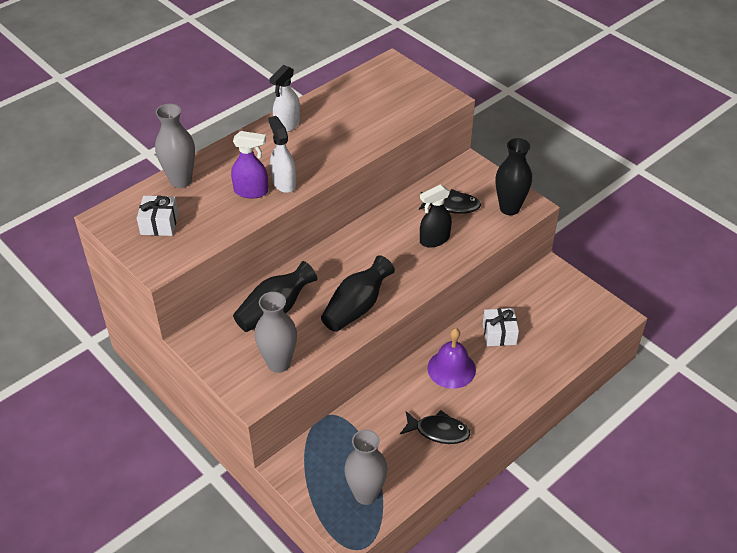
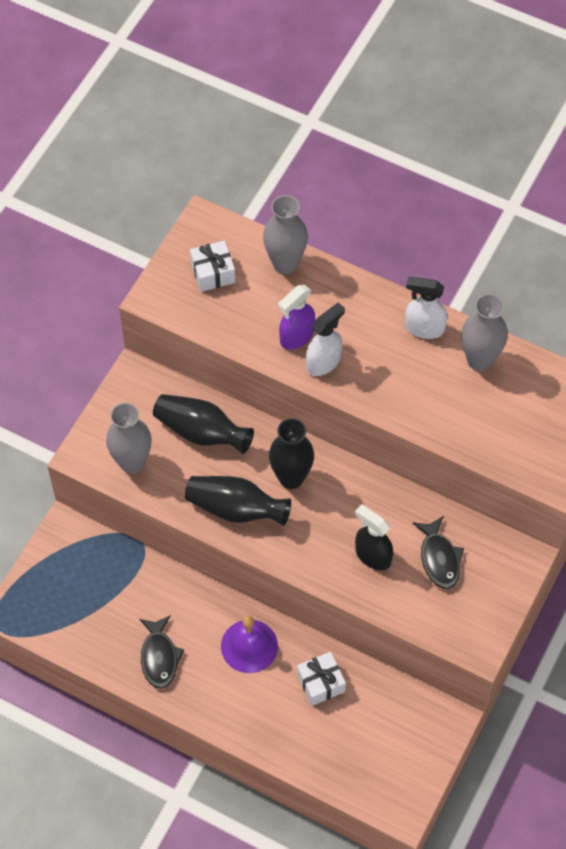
camera: 70 degrees right, 15 degrees up
(251, 191) = (296, 336): purple spray bottle -> purple spray bottle turned 60 degrees clockwise
(366, 494) = (58, 611): grey vase -> grey vase (479, 360)
(509, 208) = (463, 624): black vase -> black vase (291, 478)

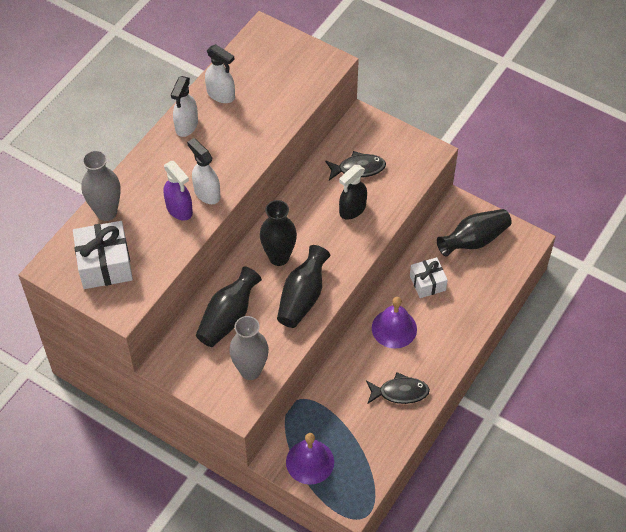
camera: 85 degrees left, 5 degrees down
(63, 564) = (310, 462): none -> purple bell
(213, 273) = (105, 264): white gift -> white gift, size x1.56
(394, 740) = (474, 240): none -> black vase
(479, 360) = (221, 95): grey vase -> white spray bottle

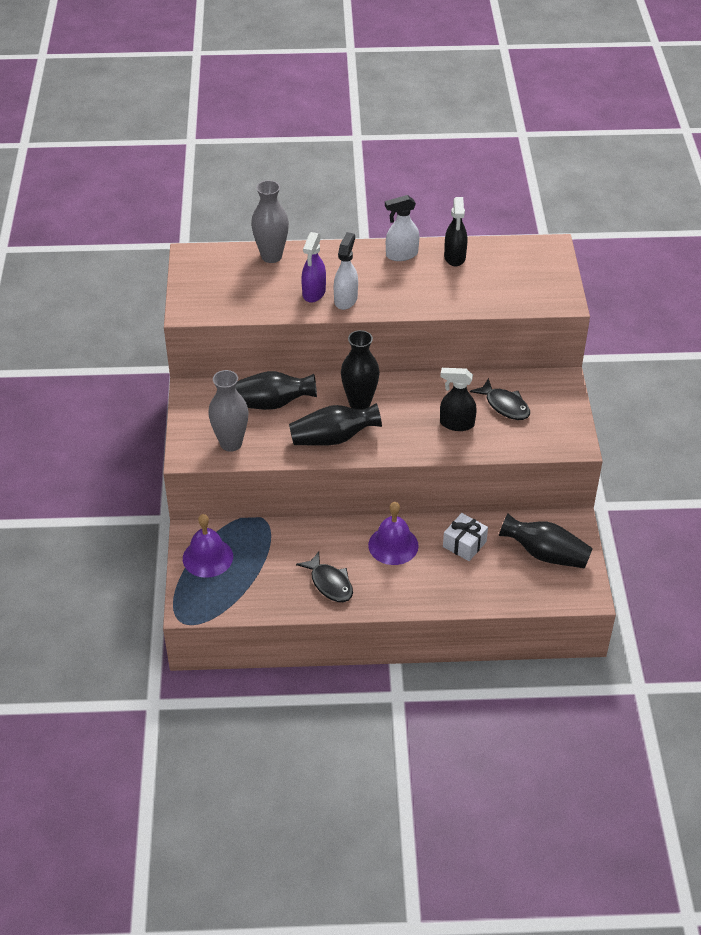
camera: 55 degrees right, 10 degrees down
(105, 264) = (221, 281): white gift -> none
(221, 95) = (455, 257): white spray bottle -> black spray bottle

